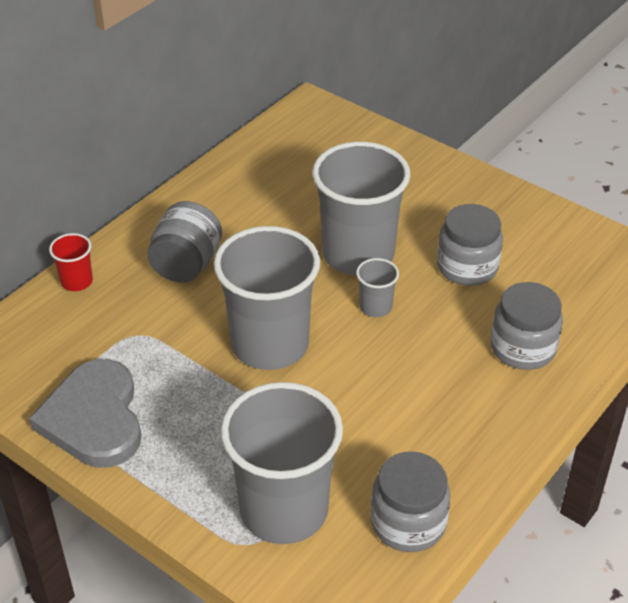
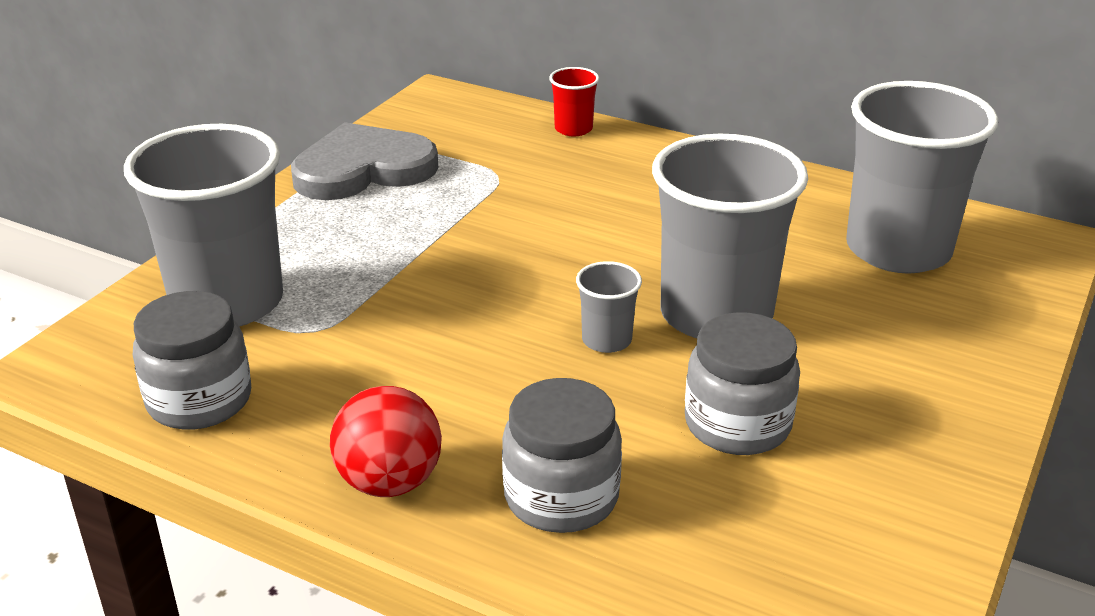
camera: 80 degrees right, 10 degrees down
(186, 265) = (632, 189): grey jar -> none
(270, 344) = (505, 262): grey cup -> grey cup (898, 250)
(504, 422) = (389, 482): none -> red ball

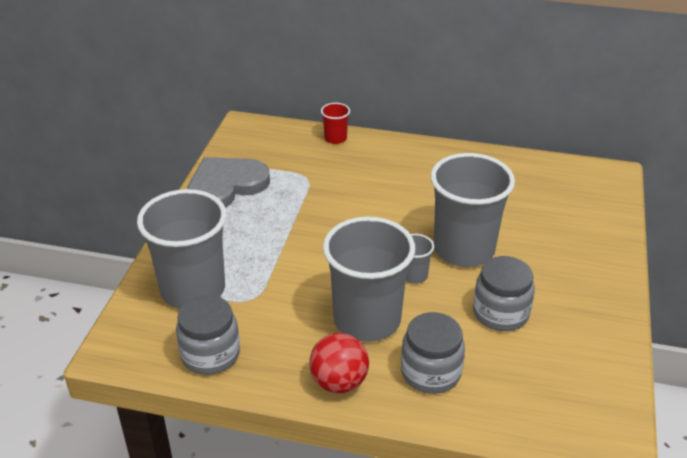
camera: 15 degrees left, 5 degrees up
(898, 250) = (541, 192): grey cup -> grey cup (367, 320)

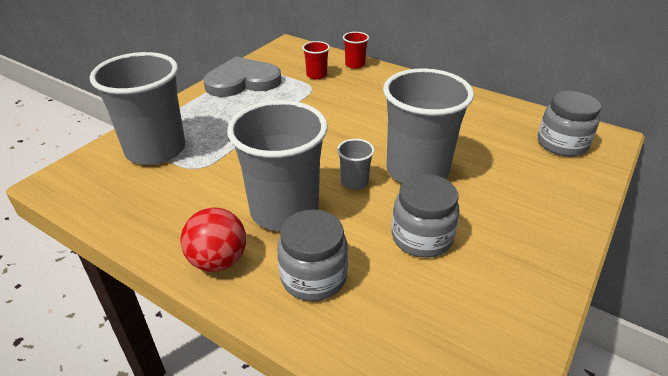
camera: 20 degrees right, 0 degrees up
(210, 354) = (126, 205): grey jar -> grey jar (562, 144)
(302, 161) = (316, 75): none -> red cup

